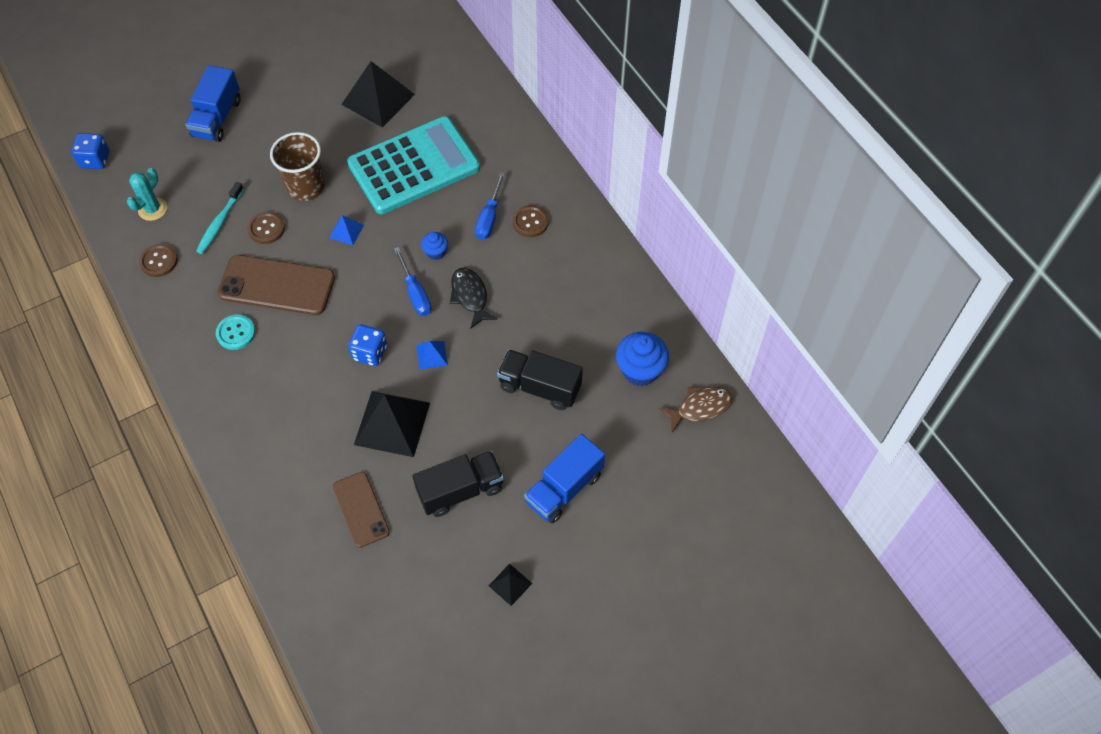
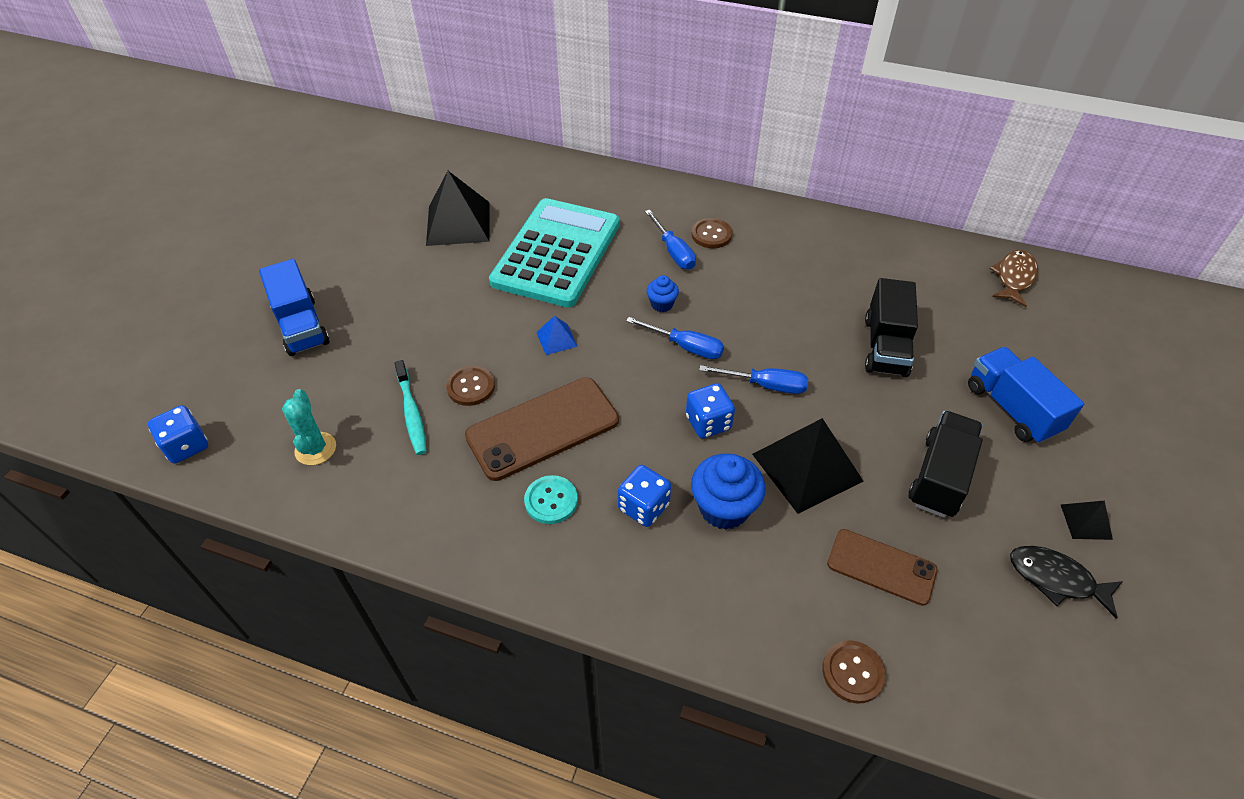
camera: 40 degrees left, 10 degrees down
(159, 261) = (380, 493): brown button -> brown button (853, 672)
(278, 374) = (643, 507): none -> blue dice
(305, 187) = (470, 328): brown cup -> none
(432, 355) = (765, 385): blue pyramid -> blue screwdriver
(470, 296) = (736, 318): black fish -> black fish (1056, 579)
(540, 387) = (885, 346): black truck -> black truck turned 60 degrees counterclockwise
(564, 488) = (1012, 408): blue truck -> blue truck turned 150 degrees clockwise
(640, 370) = (938, 282): blue cupcake -> blue cupcake (724, 508)

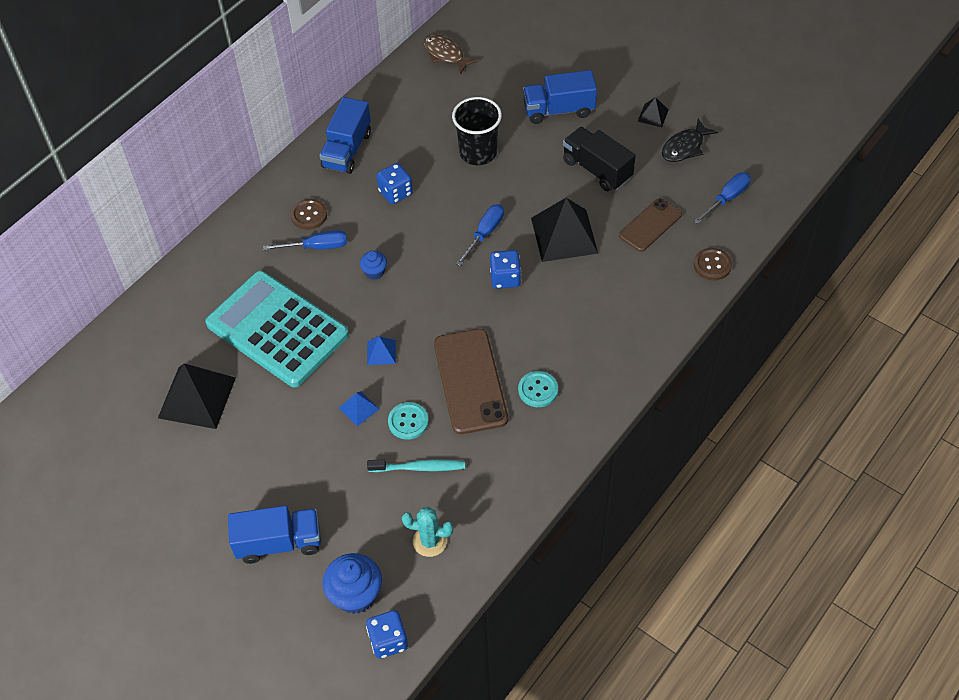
camera: 70 degrees left, 5 degrees up
(471, 387) = (408, 422): brown button -> turquoise button
(477, 341) = (359, 408): none -> blue pyramid
(643, 507) = (563, 336): blue dice -> blue dice (395, 193)
(685, 346) = (426, 270): blue screwdriver -> blue screwdriver (727, 198)
(724, 508) = (580, 291): blue cupcake -> blue cupcake (355, 595)
(815, 238) = (347, 150): none -> blue truck
(885, 346) = (478, 152): black truck -> black cup

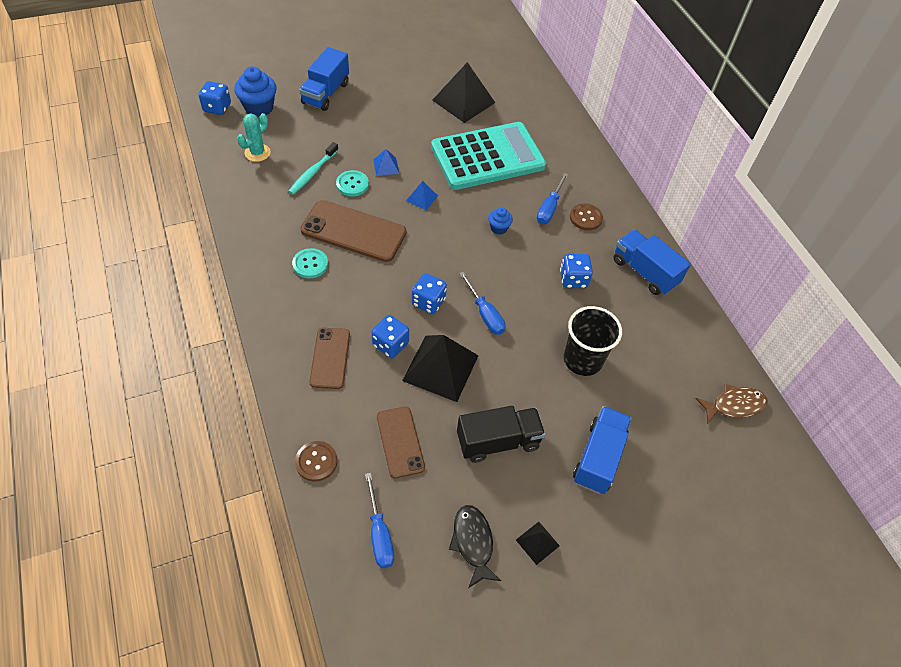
camera: 115 degrees right, 0 degrees up
(571, 279) = (390, 344): none -> blue dice
(620, 312) = (330, 358): none -> brown phone

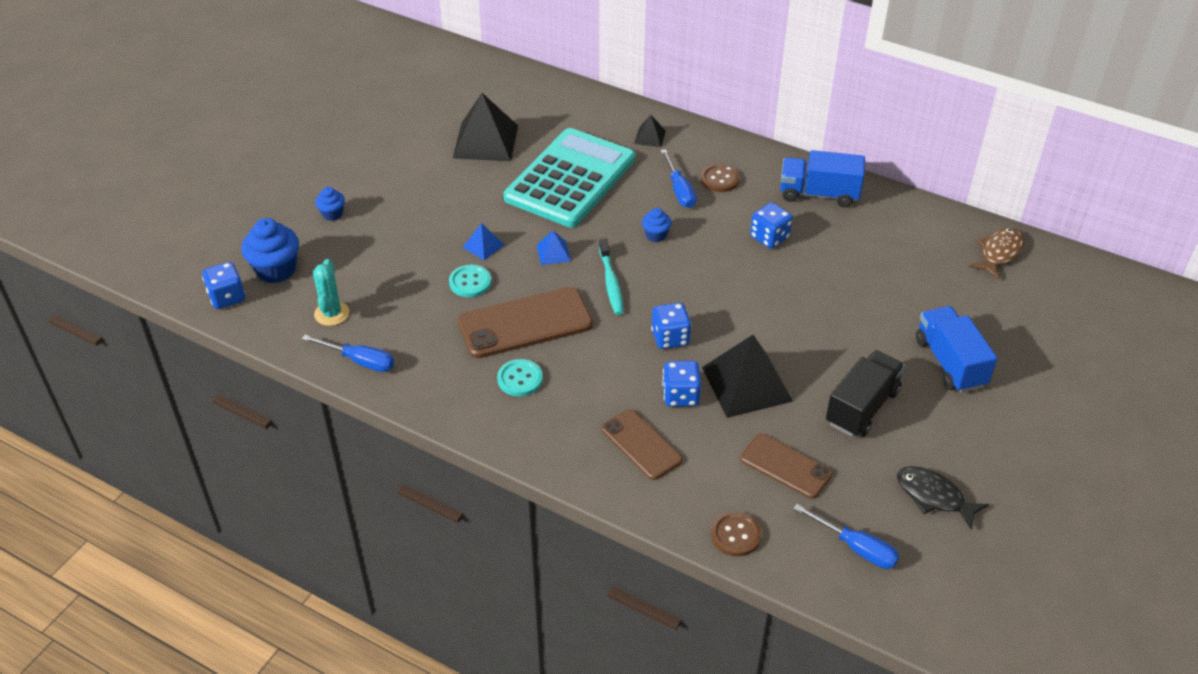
camera: 35 degrees left, 10 degrees down
(313, 173) = (416, 296): turquoise toothbrush -> turquoise toothbrush (611, 282)
(326, 93) = (332, 214): blue truck -> blue cupcake
(485, 314) = (730, 314): blue screwdriver -> blue screwdriver (360, 361)
(537, 542) = (979, 459): black pyramid -> black pyramid (650, 137)
(582, 360) = (852, 297): black cup -> none

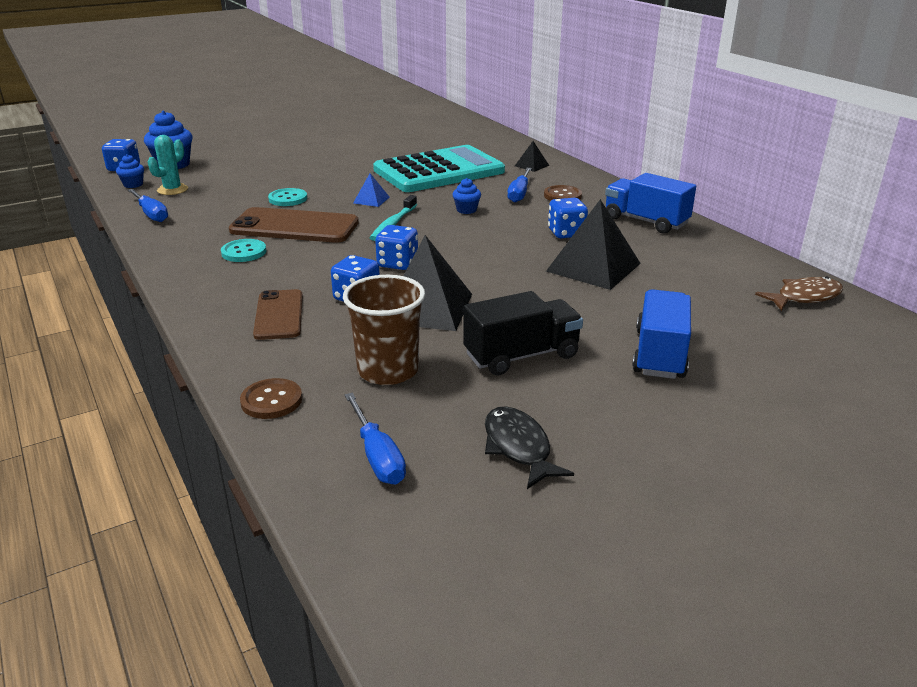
camera: 30 degrees right, 15 degrees down
(332, 214) = (249, 151): blue cupcake -> blue cupcake (133, 184)
(483, 246) = (325, 185): blue pyramid -> none
(485, 141) = (402, 144): black pyramid -> black pyramid (593, 267)
(785, 466) = (388, 370): brown phone -> brown cup

